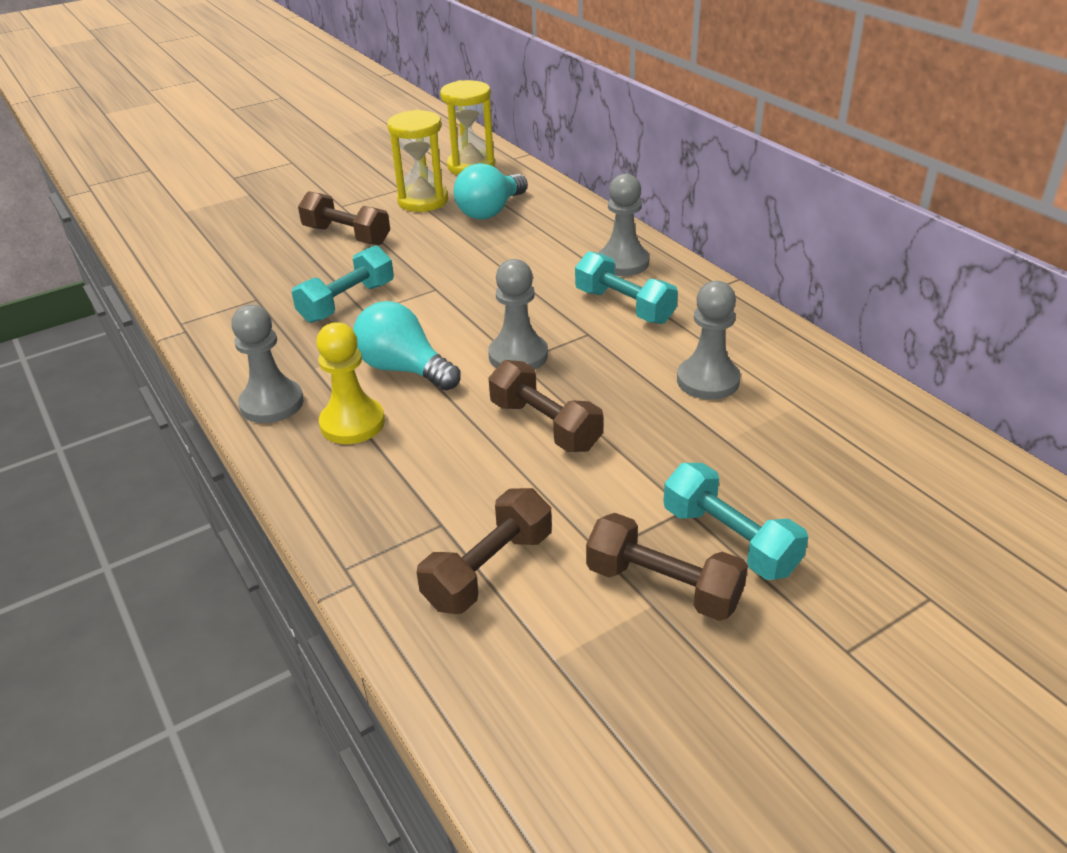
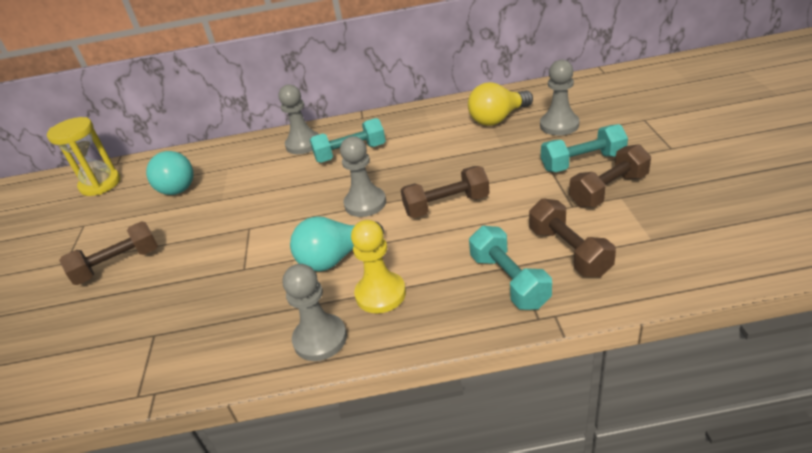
camera: 60 degrees left, 0 degrees up
(347, 302) = (219, 277): turquoise dumbbell -> turquoise dumbbell (509, 281)
(423, 201) = (118, 216): yellow hourglass -> none
(708, 380) = (447, 140): grey pawn -> grey pawn (559, 125)
(805, 415) = (498, 119): none -> yellow light bulb

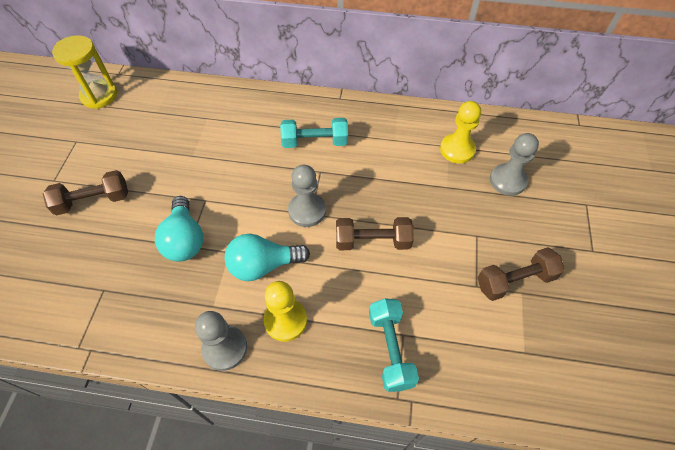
camera: 10 degrees right, 20 degrees up
(176, 185) = (160, 123): turquoise light bulb -> turquoise light bulb (185, 239)
(303, 144) = (278, 114): grey pawn -> none
(498, 119) = (457, 149): yellow light bulb -> yellow pawn
(569, 251) = (451, 337): brown dumbbell -> none
(582, 162) = (508, 237): turquoise dumbbell -> none

